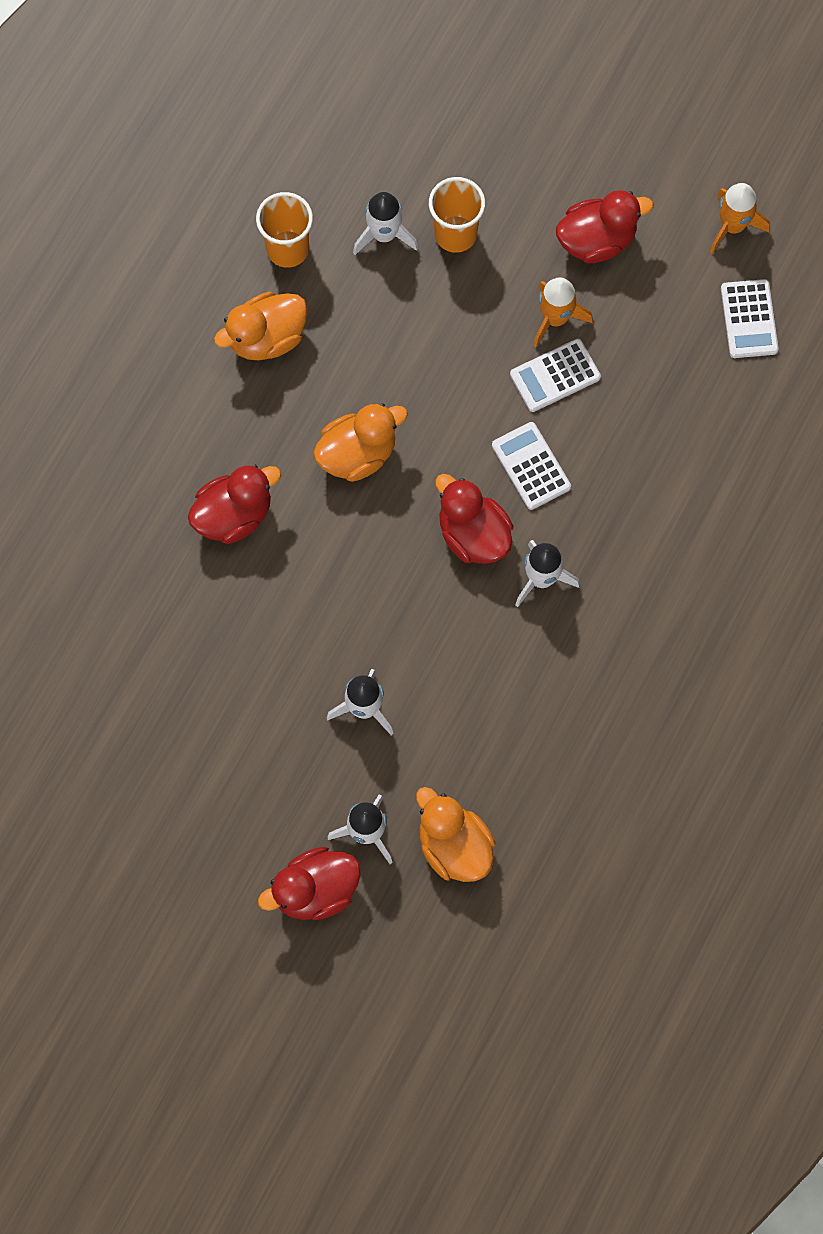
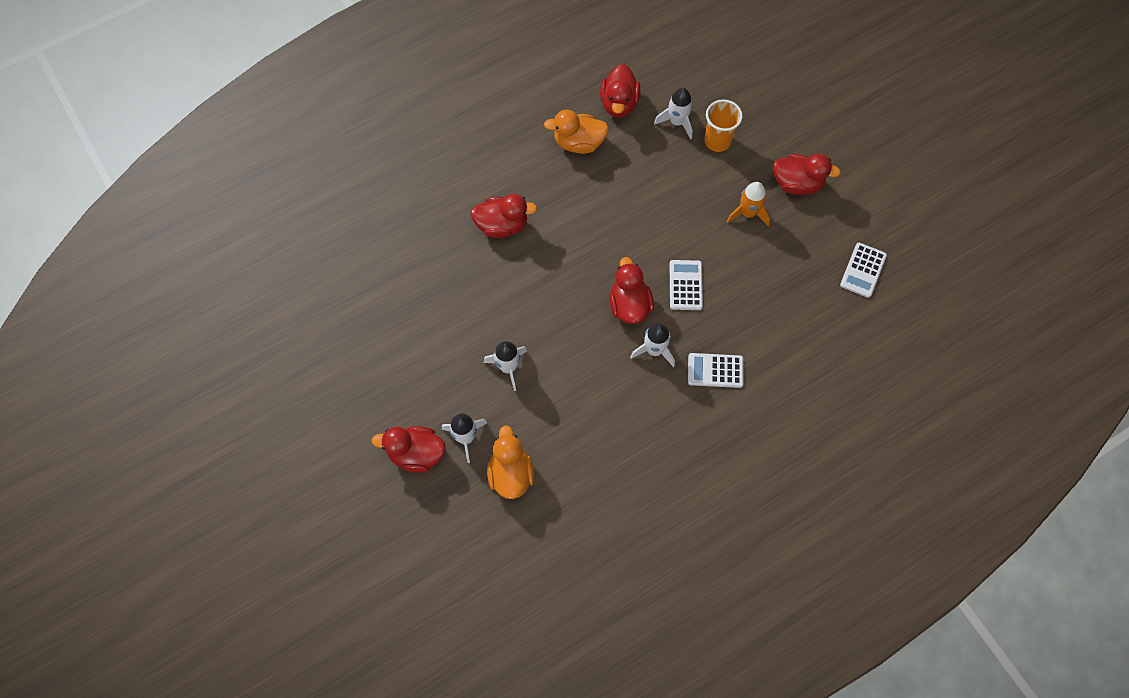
camera: 30 degrees right, 5 degrees down
(287, 249) = (619, 103): orange cup -> red duck
(357, 454) = (591, 228): orange duck -> none
(555, 376) = (729, 243): white calculator -> white calculator (715, 370)
(732, 226) = (882, 215): orange rocket -> none

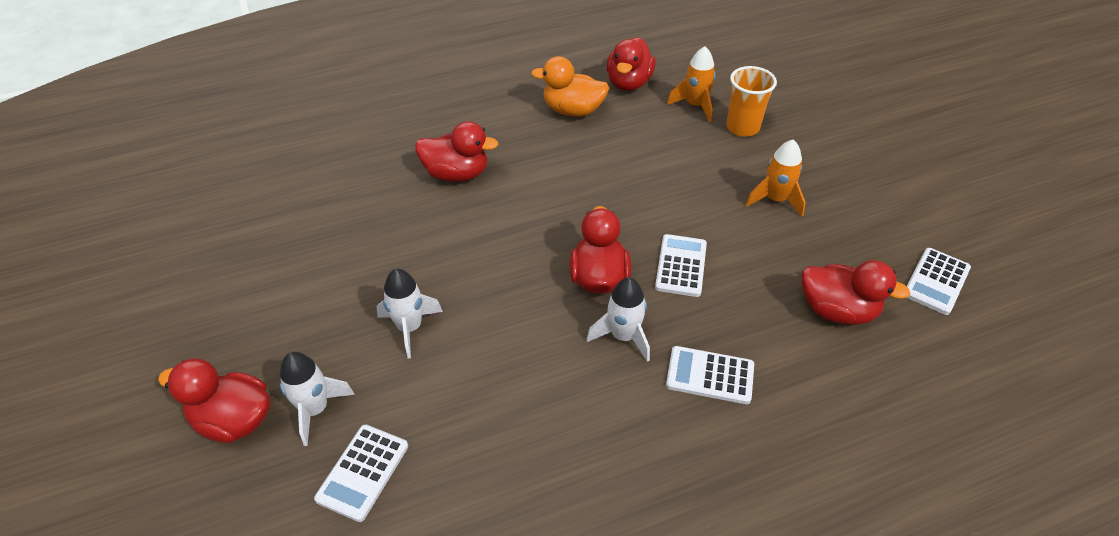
camera: 10 degrees right, 20 degrees down
(511, 474) = (362, 472): orange duck -> white calculator
(677, 122) = (695, 106): white rocket -> orange rocket
(797, 183) = (842, 178): red duck -> red duck (837, 311)

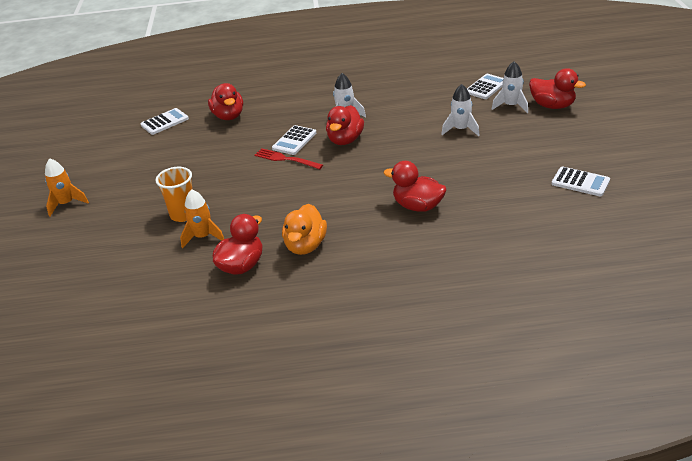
camera: 160 degrees left, 10 degrees down
(573, 111) = (305, 245): orange duck -> orange duck turned 75 degrees clockwise
(670, 227) = (286, 159): none -> red fork
(710, 375) = (312, 101): white calculator -> white calculator (580, 182)
(775, 200) = (208, 166): orange rocket -> orange rocket (66, 204)
(837, 311) = (228, 116): red duck -> red duck turned 150 degrees counterclockwise

